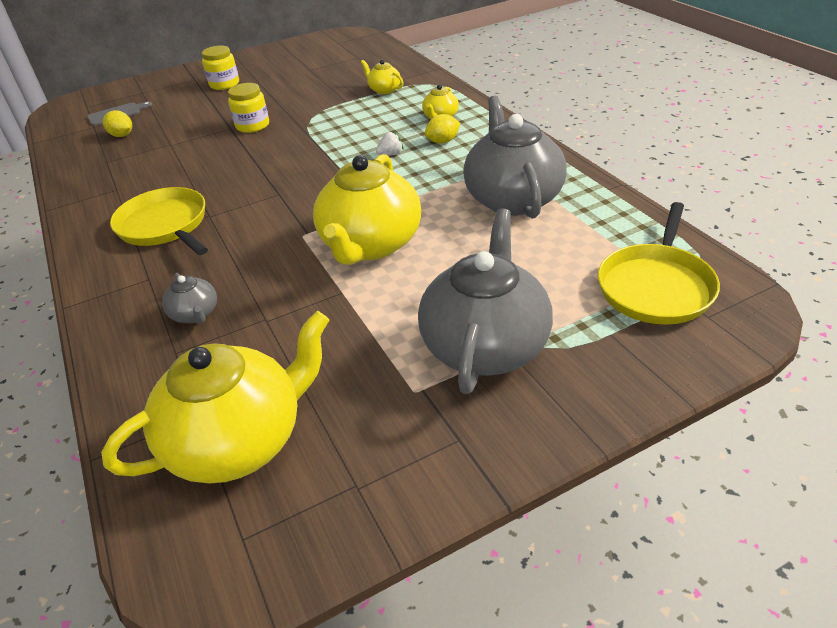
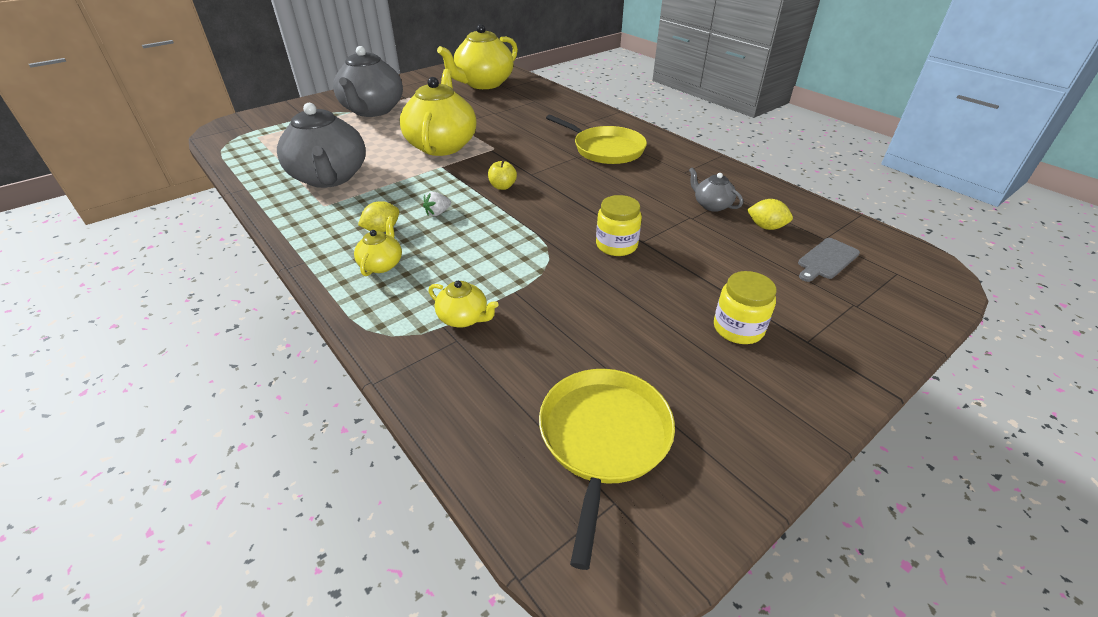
camera: 165 degrees right, 0 degrees up
(195, 314) = (537, 112): grey teapot -> grey teapot (711, 205)
(317, 179) = (502, 186): none -> yellow apple
(656, 286) = (264, 134): yellow pan -> yellow pan (603, 439)

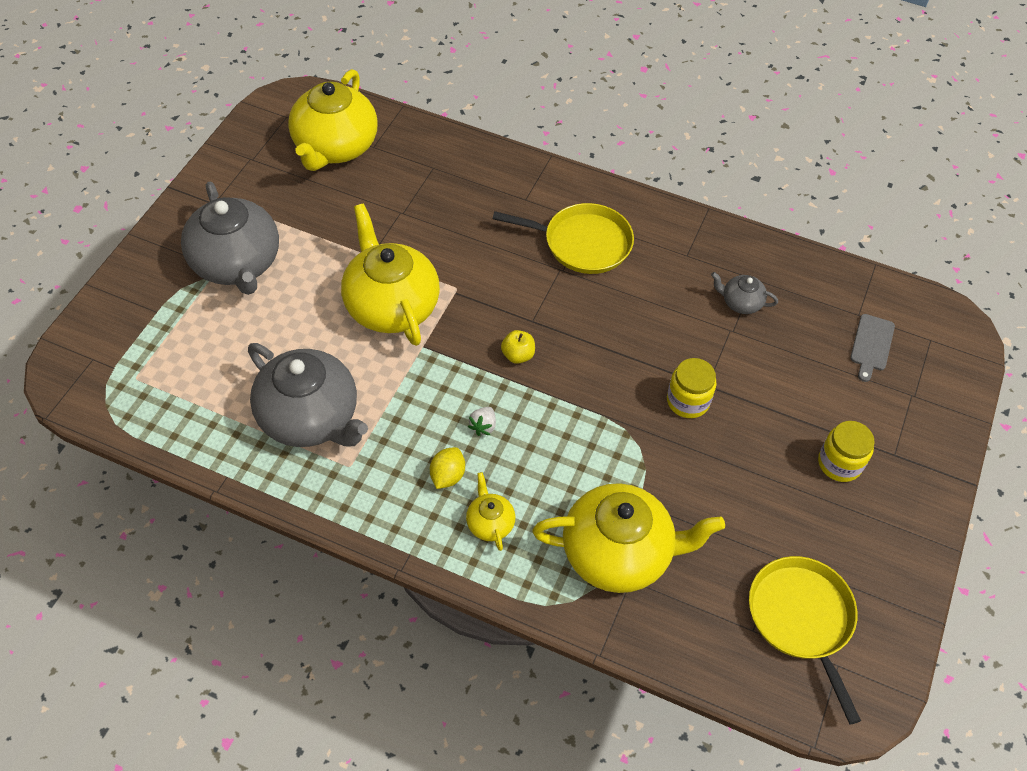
camera: 30 degrees left, 15 degrees up
(464, 318) = (618, 553): yellow teapot -> yellow teapot, size x2.22
(766, 227) = (803, 317): yellow lemon -> none

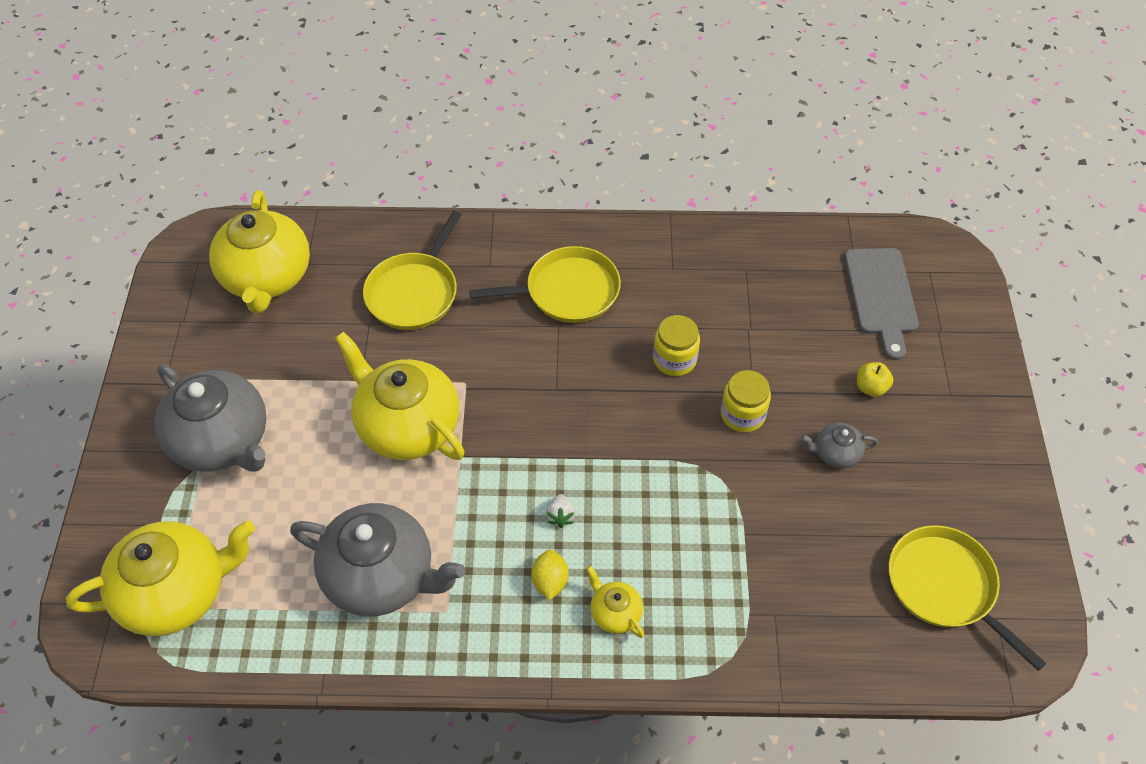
camera: 20 degrees left, 0 degrees up
(450, 199) = (414, 292): none -> yellow pan
(518, 355) = (559, 430): yellow apple -> yellow apple (871, 388)
(618, 553) = (750, 593): yellow teapot -> yellow teapot (176, 592)
(740, 303) = (745, 298): grey teapot -> grey teapot (835, 453)
(839, 463) = (907, 422): yellow jar -> yellow jar (674, 359)
(871, 345) = (881, 296): grey cutting board -> grey cutting board, size x1.66

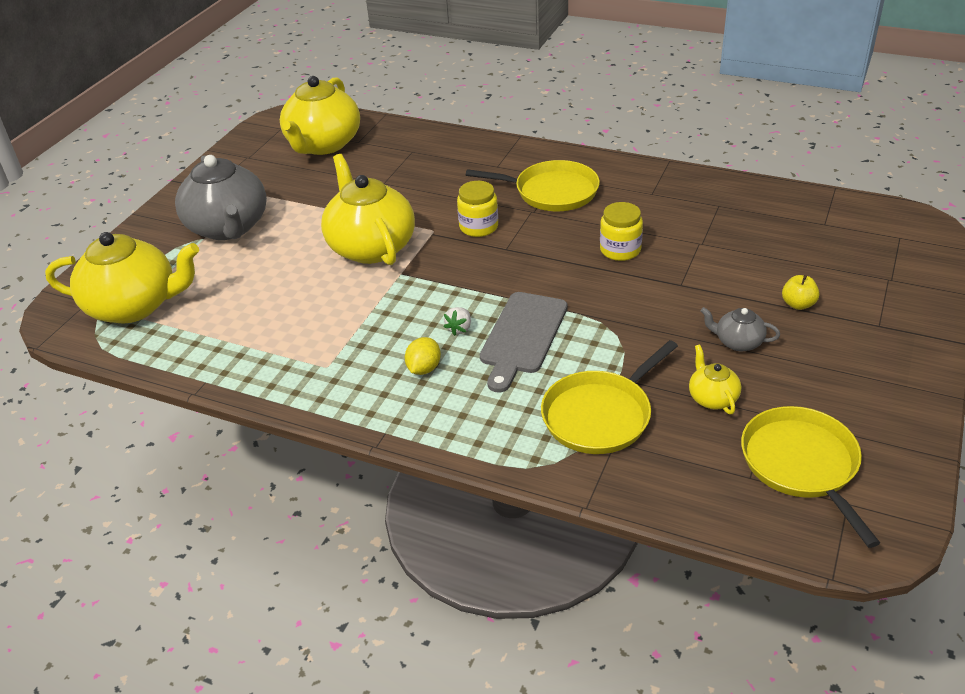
camera: 25 degrees right, 15 degrees down
(381, 576) = (290, 332): grey teapot -> none
(414, 292) = (428, 171): yellow pan -> yellow pan (600, 415)
(615, 613) = (467, 403): yellow teapot -> yellow teapot (712, 398)
(742, 414) = (662, 297): yellow jar -> yellow jar (478, 227)
(881, 296) = (841, 245): grey cutting board -> grey cutting board (522, 336)

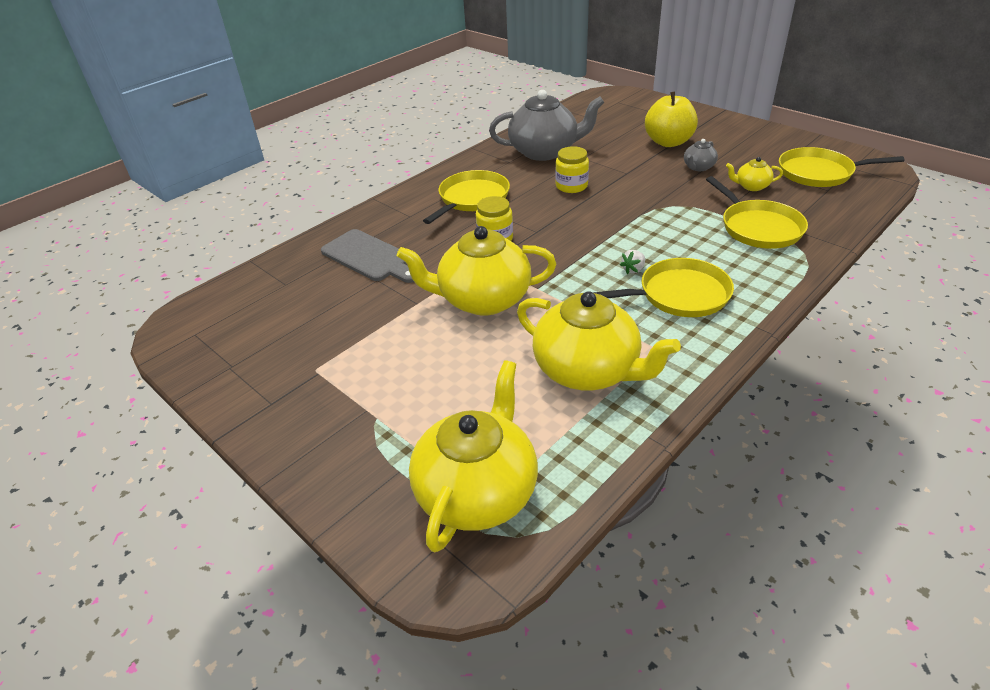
camera: 70 degrees left, 0 degrees up
(228, 227) = (370, 395): grey teapot -> grey teapot (544, 152)
(323, 144) = (265, 307): yellow teapot -> yellow teapot (587, 370)
(424, 368) = (679, 295): yellow lemon -> yellow pan
(459, 328) = (633, 270): white strawberry -> white strawberry turned 90 degrees clockwise
(522, 336) = (657, 243): grey cutting board -> grey cutting board (369, 257)
(798, 304) = (668, 142): yellow apple -> yellow apple, size x2.14

